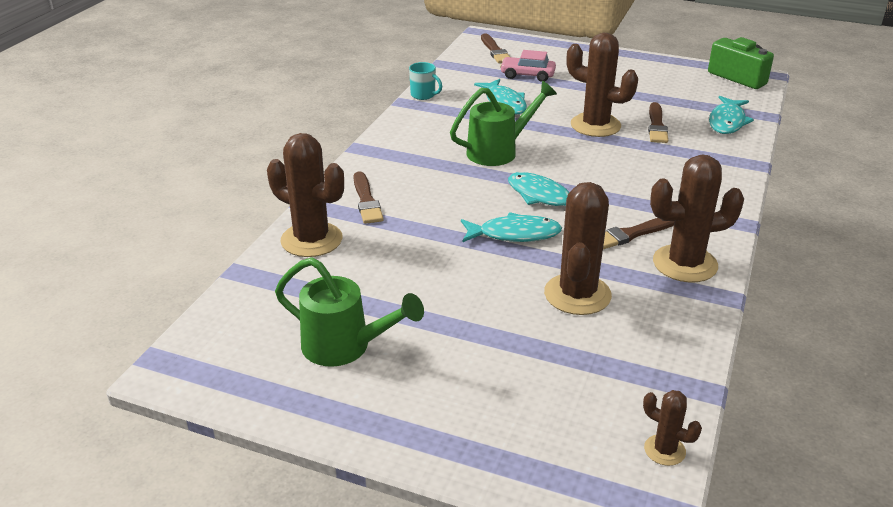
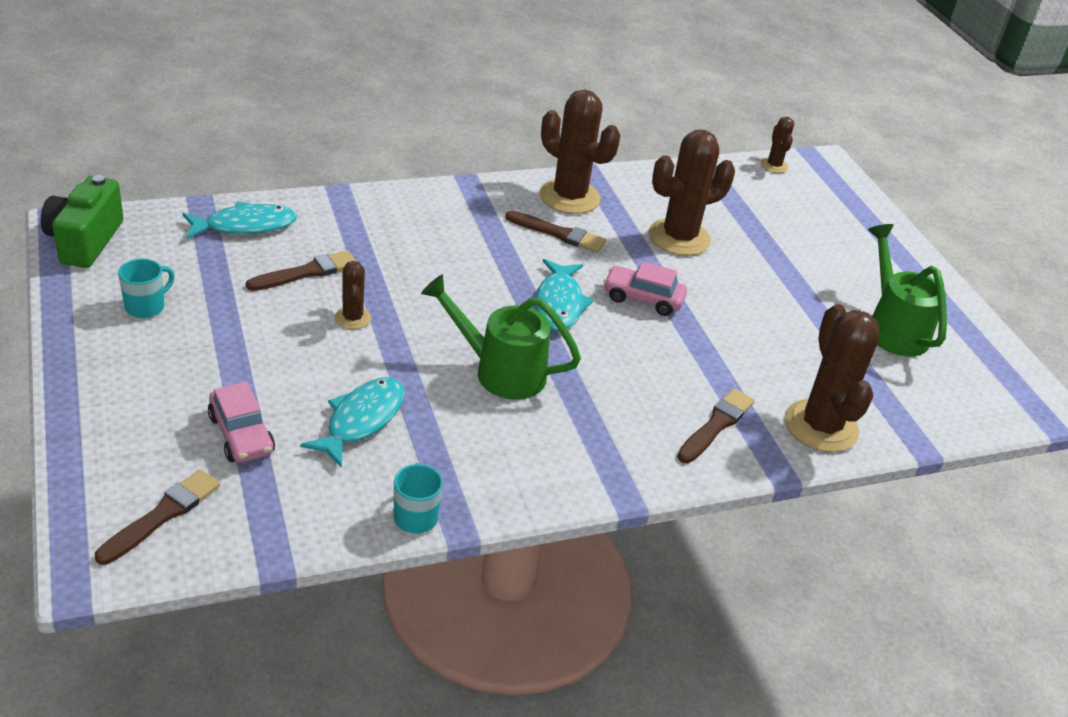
camera: 135 degrees left, 5 degrees up
(514, 234) = (643, 299): turquoise fish -> pink car
(595, 125) = (352, 318): brown cactus -> brown cactus, size x0.50
(658, 78) = (146, 307): none -> turquoise mug

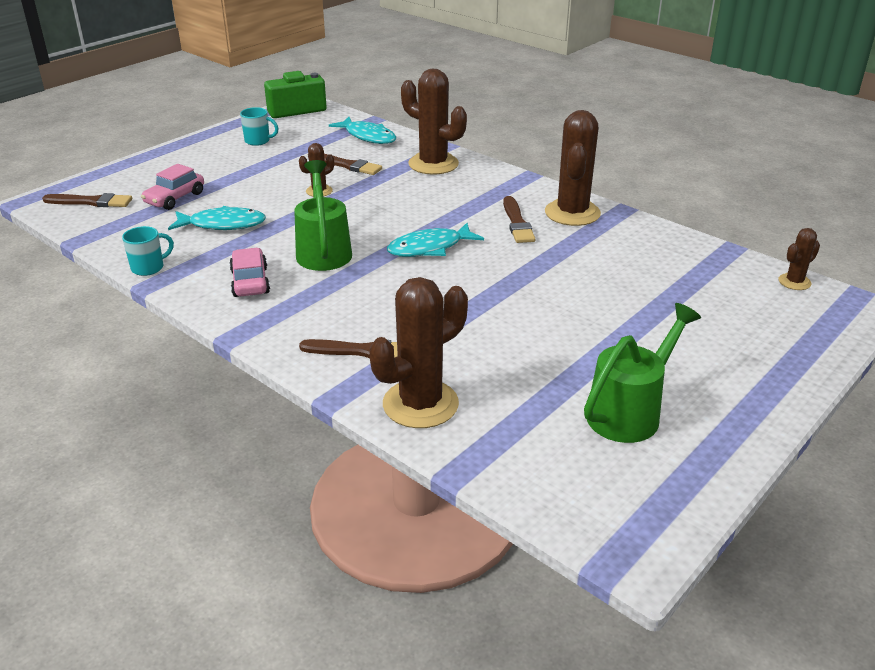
camera: 65 degrees right, 5 degrees down
(643, 299) = (484, 277): pink car -> pink car (250, 282)
(679, 238) = (594, 269): brown cactus -> brown cactus (433, 164)

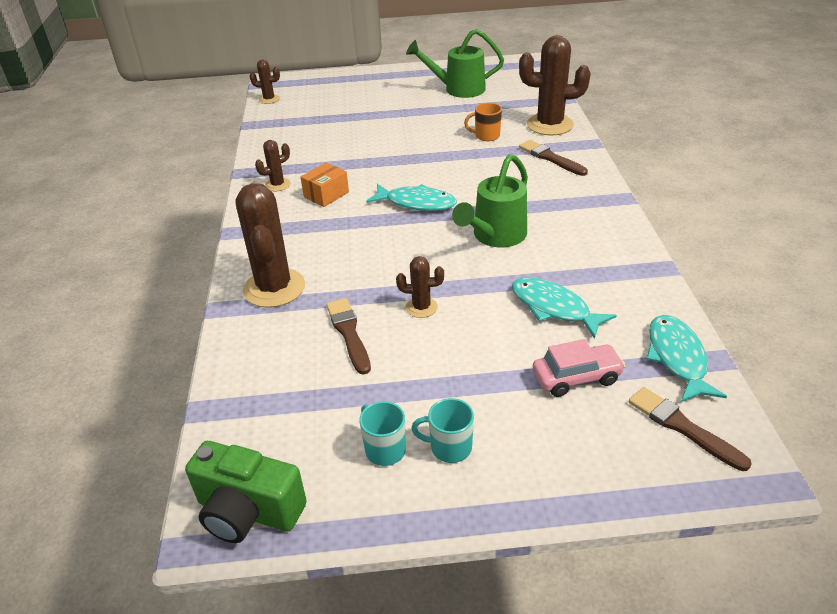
camera: 135 degrees left, 5 degrees up
(148, 268) = (657, 286): turquoise mug -> turquoise mug (449, 447)
(250, 282) = (579, 234): pink car -> none
(368, 136) = (259, 374): turquoise fish -> turquoise fish (677, 358)
(474, 348) = (486, 136): none -> orange mug
(517, 223) = (326, 195): brown brush -> orange box
(572, 213) = (277, 185): brown cactus -> brown cactus, size x0.50

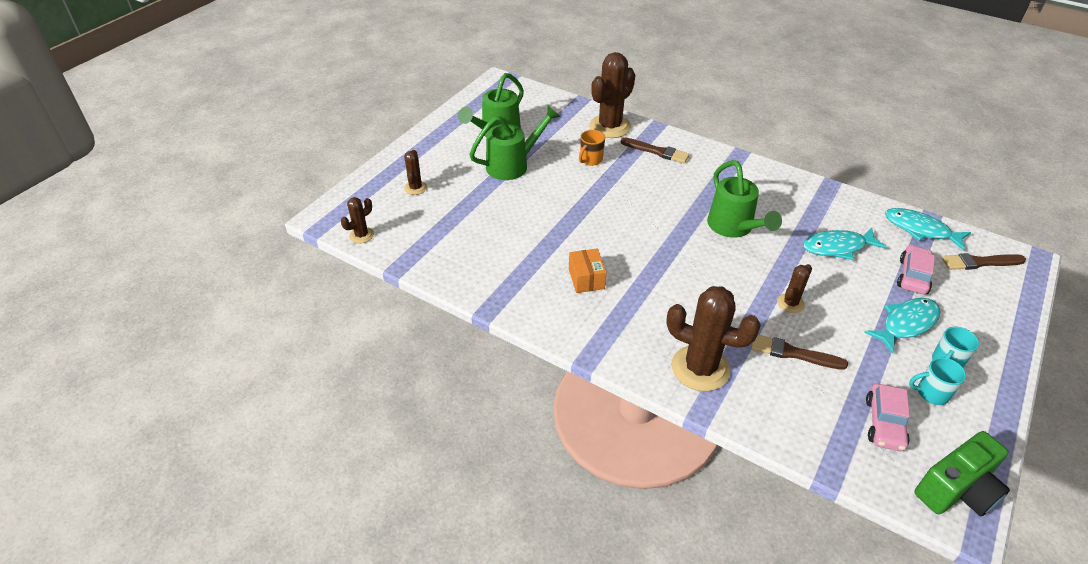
camera: 55 degrees left, 5 degrees up
(277, 185) = (537, 299): brown cactus -> brown cactus (415, 188)
(303, 426) = (884, 423): none -> pink car
(416, 203) = (651, 240): turquoise fish -> turquoise fish (906, 324)
(427, 111) = (513, 165): none -> green watering can
(550, 158) = (657, 151): brown brush -> brown brush turned 150 degrees counterclockwise

